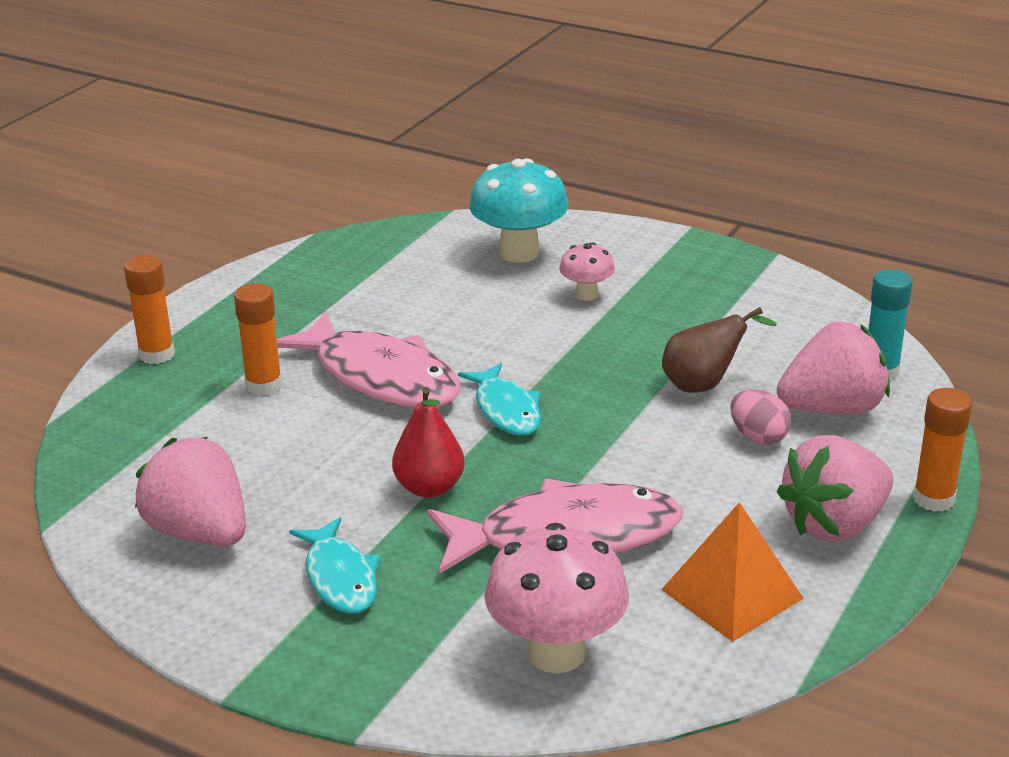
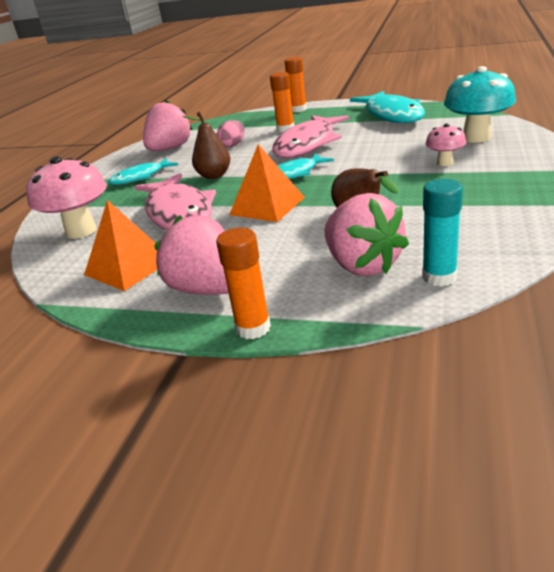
camera: 80 degrees right, 0 degrees up
(333, 282) = (392, 115): none -> turquoise fish
(429, 487) = (214, 176): red pear -> brown pear
(610, 450) = (267, 206): none -> orange pyramid
(758, 437) = (306, 245): pink egg -> pink egg (233, 145)

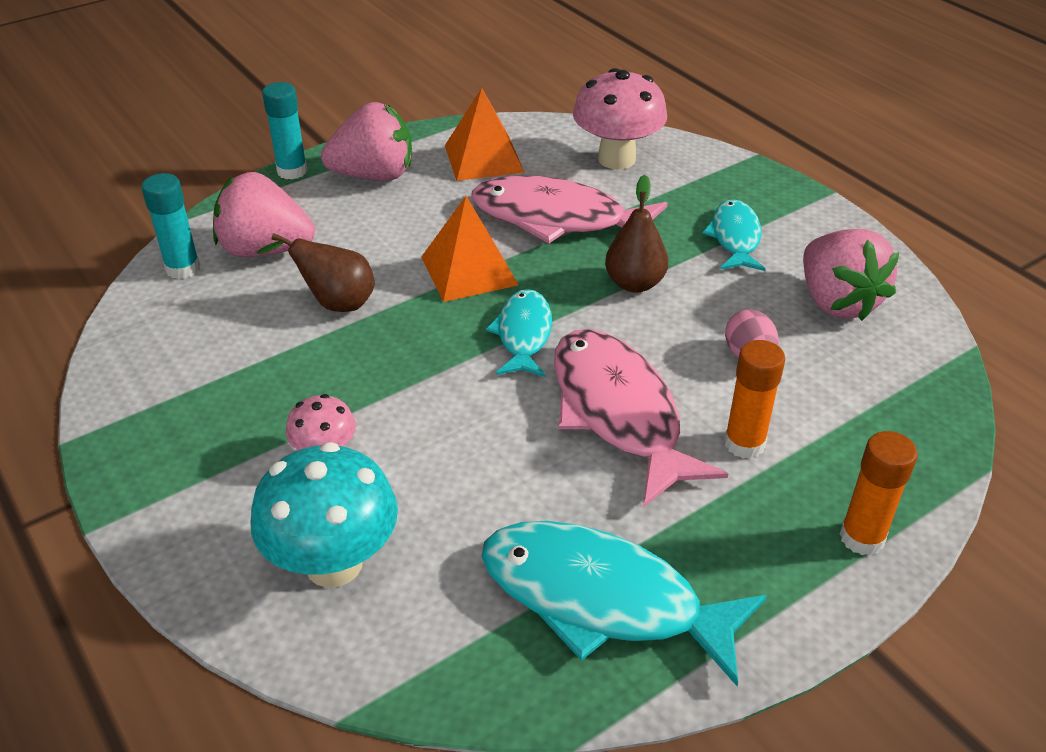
camera: 125 degrees right, 10 degrees up
(253, 328) = (292, 171): orange glue stick -> turquoise glue stick

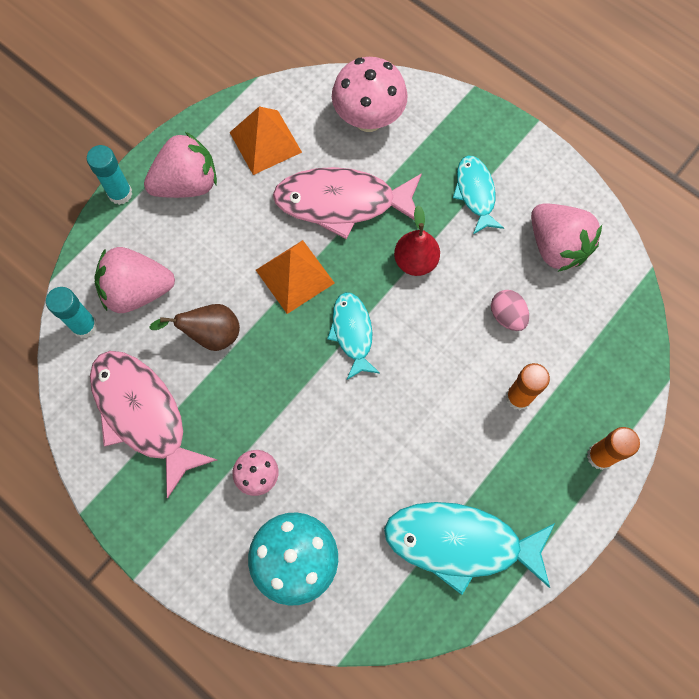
camera: 15 degrees left, 30 degrees up
(618, 412) = (434, 390): pink fish -> pink fish (143, 414)
(634, 283) = (415, 261): brown pear -> red pear

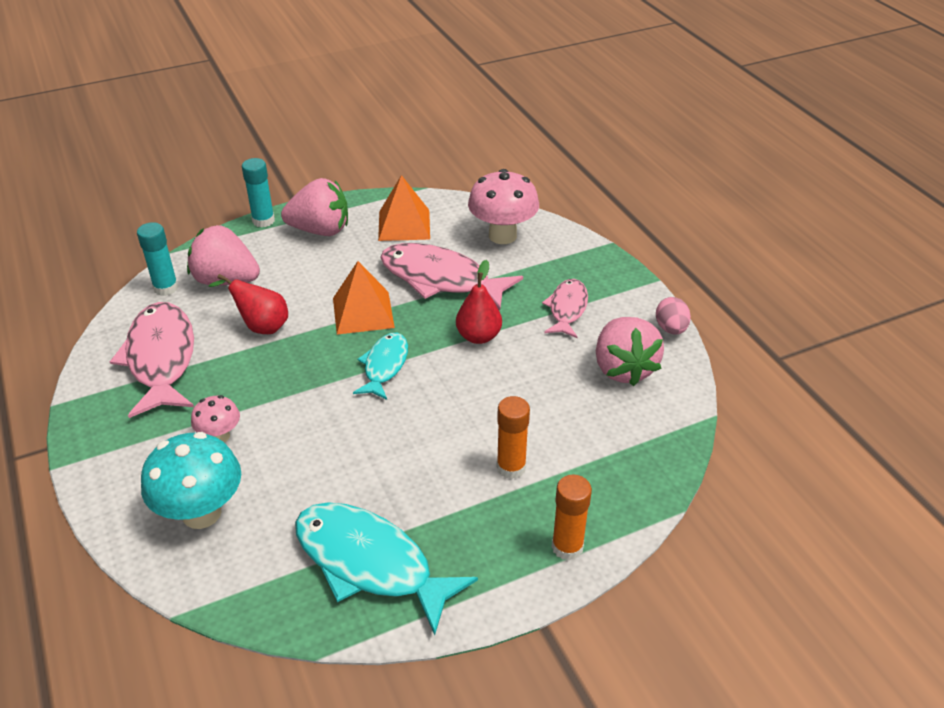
camera: 25 degrees right, 30 degrees down
(210, 335) = (261, 326): brown pear -> red pear
(475, 193) = (567, 309): turquoise fish -> pink fish
(507, 316) = (540, 402): pink egg -> pink egg (671, 329)

